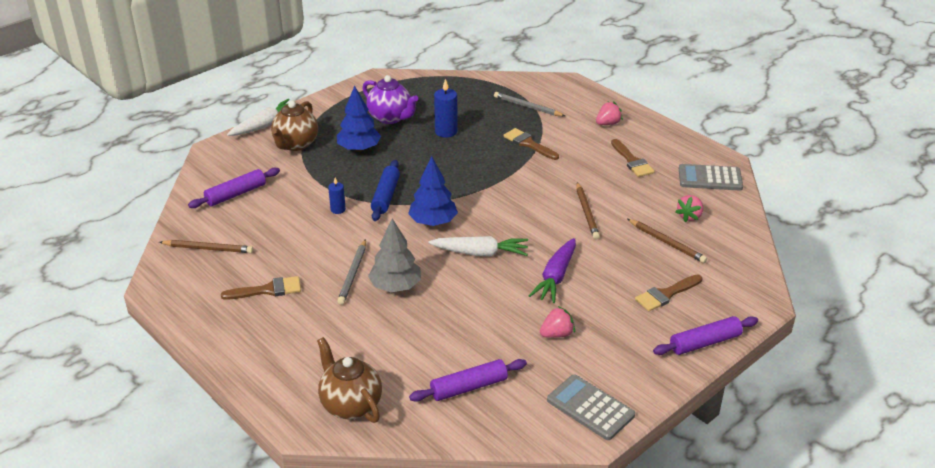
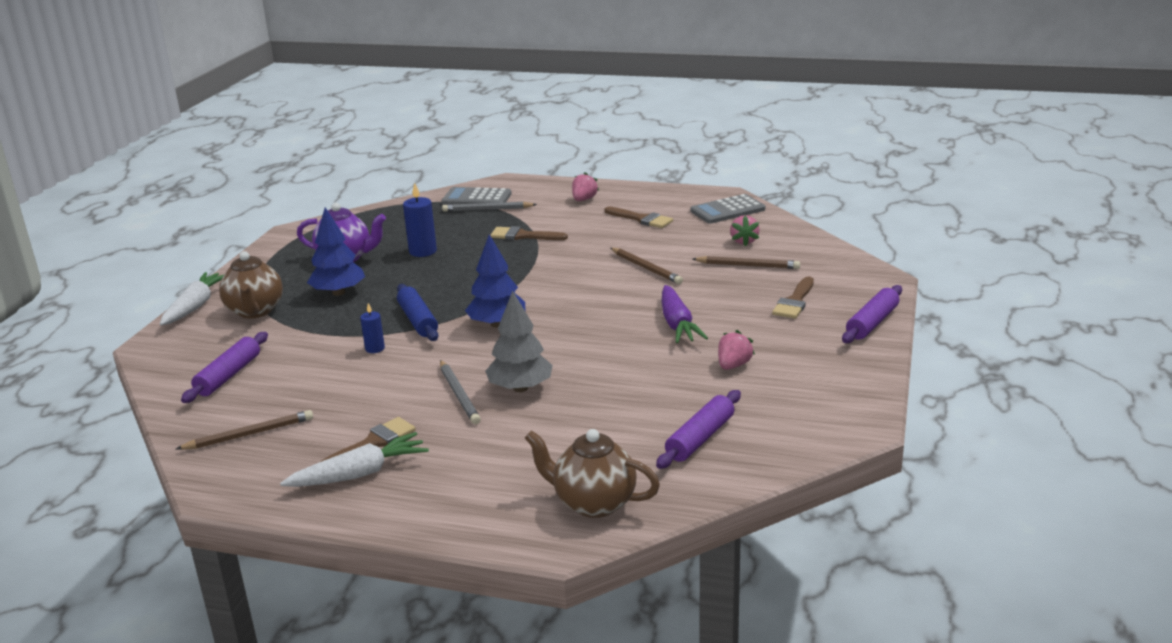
camera: 30 degrees left, 10 degrees down
(480, 253) = (578, 331): white carrot -> white carrot (359, 474)
(590, 408) = (835, 408): grey calculator -> grey calculator (476, 198)

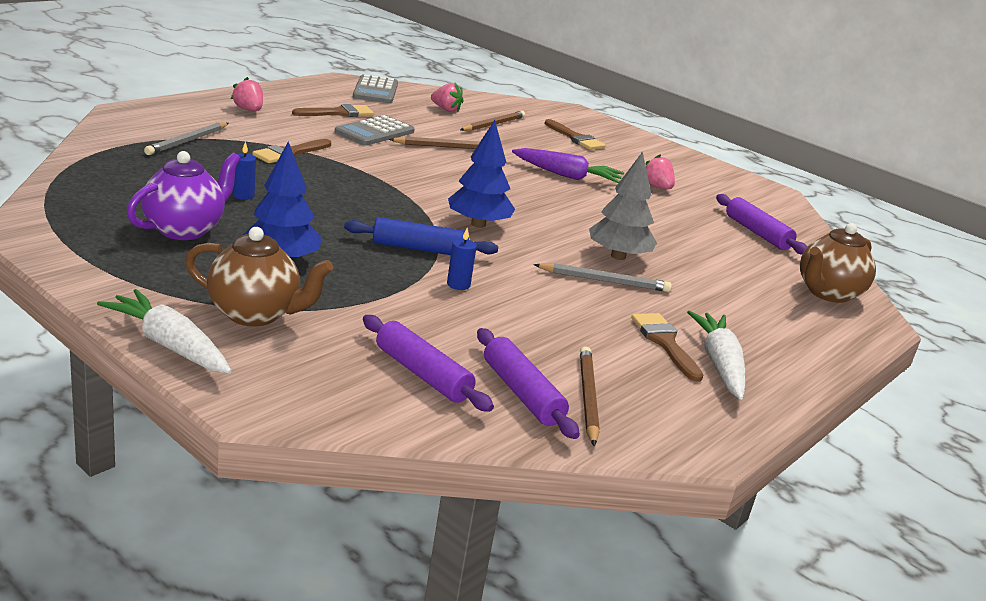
camera: 70 degrees left, 0 degrees up
(423, 251) = (243, 195): blue candle -> blue candle, size x0.60
(476, 198) = (145, 134): grey calculator -> grey calculator (375, 132)
(872, 323) = (635, 136): purple rolling pin -> purple rolling pin (521, 393)

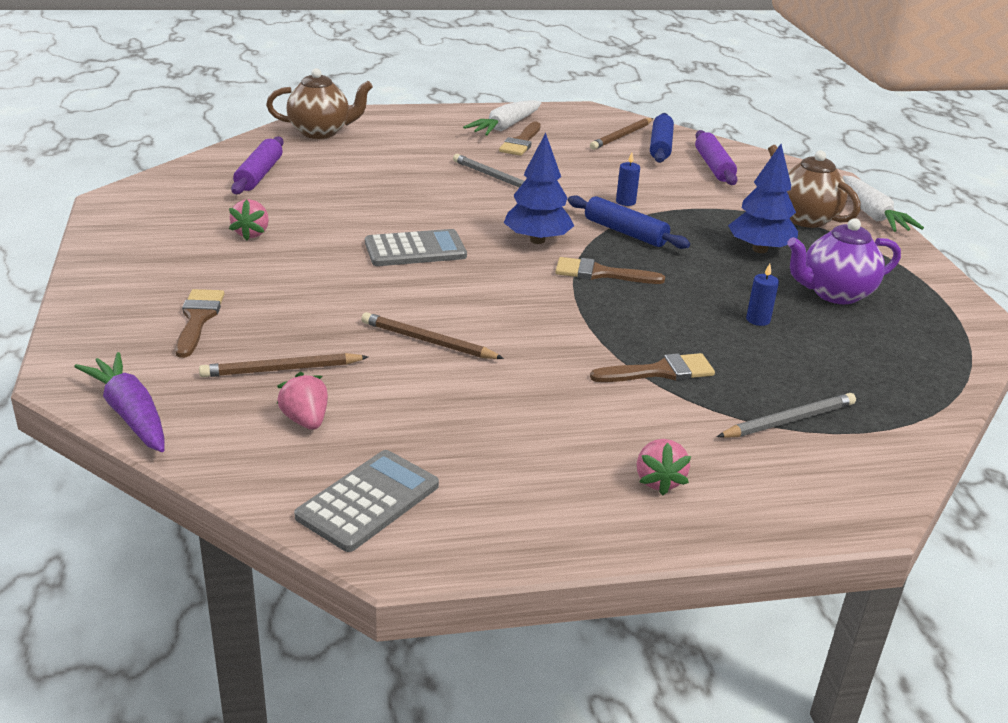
camera: 140 degrees left, 5 degrees up
(338, 113) = (510, 445): brown brush -> brown brush (600, 273)
(375, 132) = (498, 389): grey calculator -> grey calculator (415, 249)
(521, 393) = (660, 146): purple rolling pin -> blue rolling pin
(566, 175) = (336, 268): purple carrot -> purple carrot (130, 414)
(618, 256) = (447, 189): grey tree -> none

